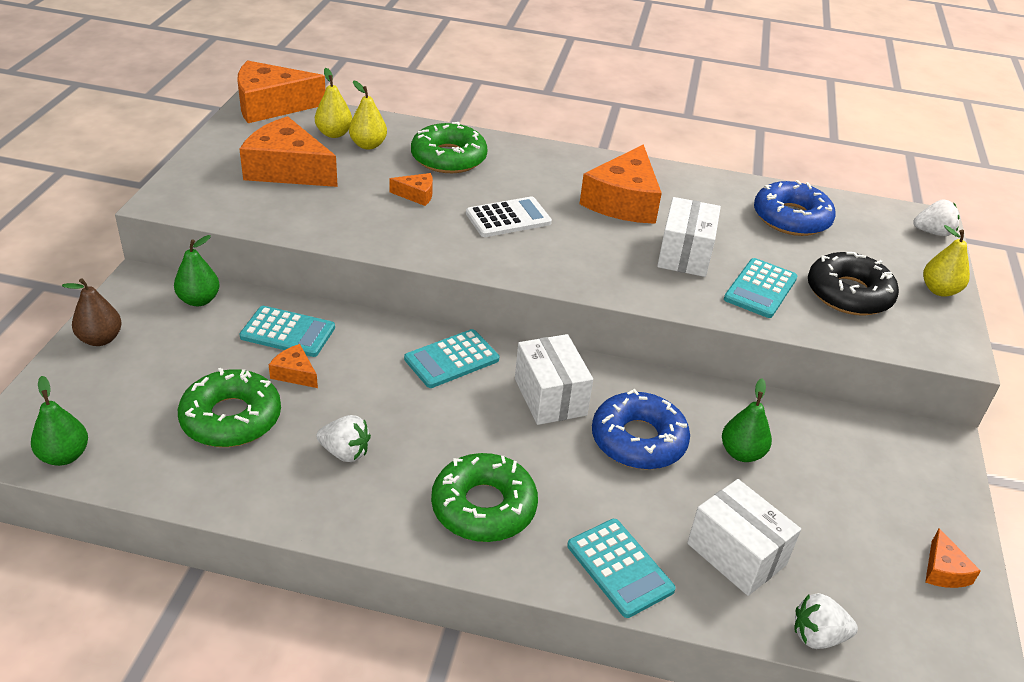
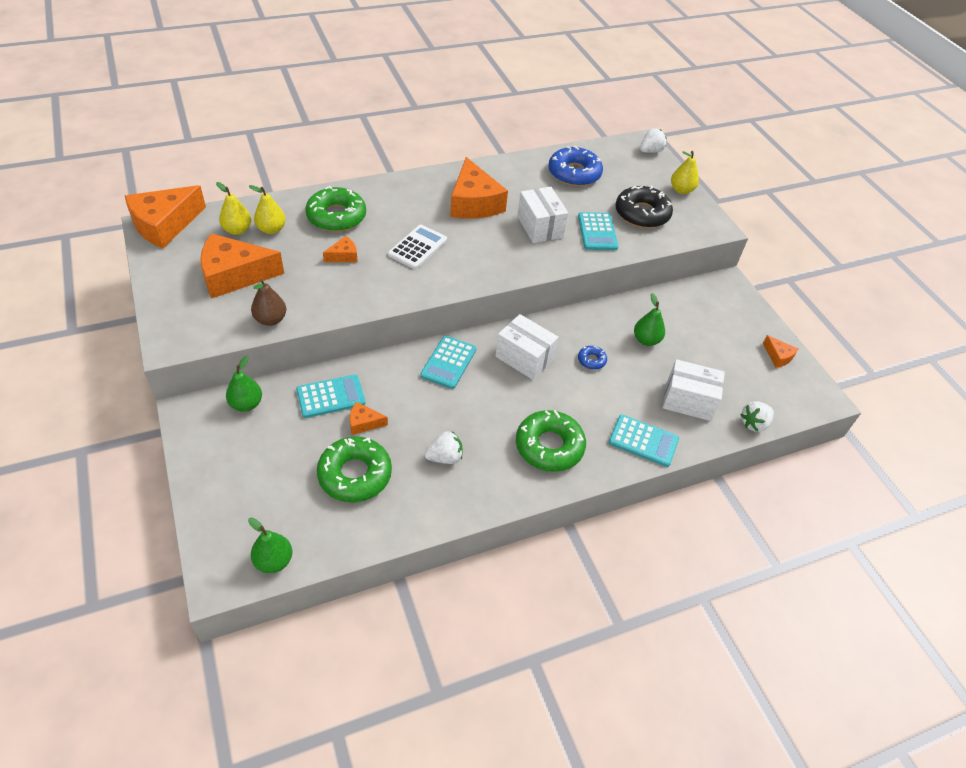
camera: 35 degrees left, 10 degrees up
(100, 339) = (207, 469): brown pear -> brown pear (270, 319)
(638, 440) = (591, 360): blue donut -> blue donut, size x0.46

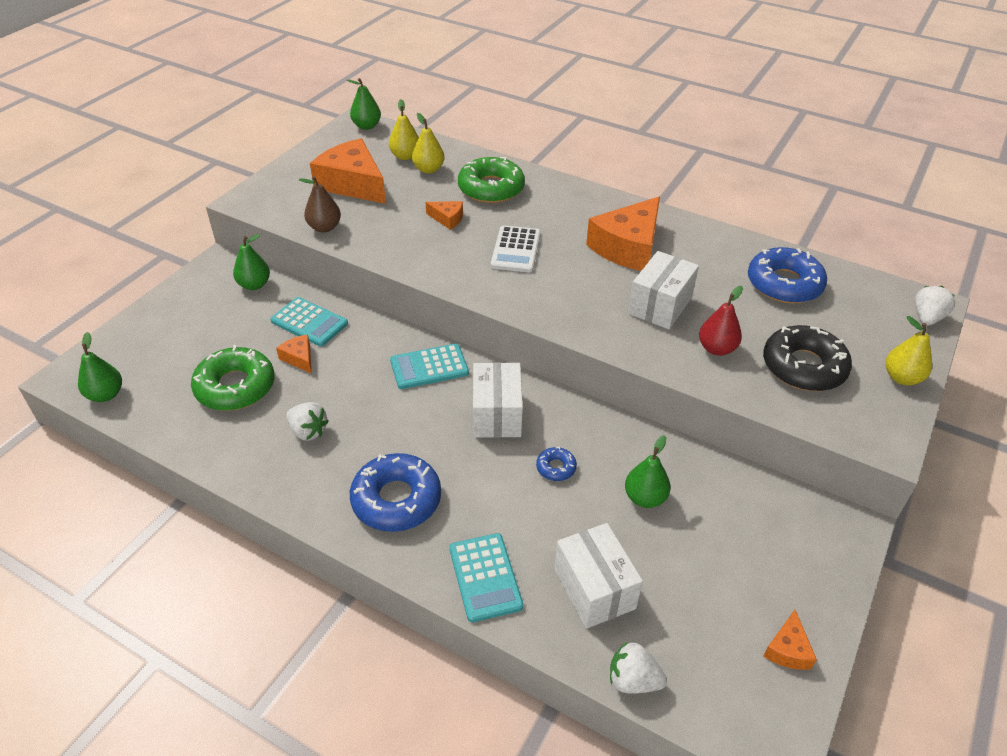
camera: 55 degrees right, 5 degrees down
(164, 225) = (366, 126): orange cheese -> green pear
(417, 247) = (516, 250): white calculator -> white calculator turned 105 degrees clockwise
(549, 446) = (396, 500): green donut -> blue donut
(597, 232) = (716, 349): turquoise calculator -> red pear
(650, 151) = (927, 318): white strawberry -> white strawberry turned 75 degrees counterclockwise

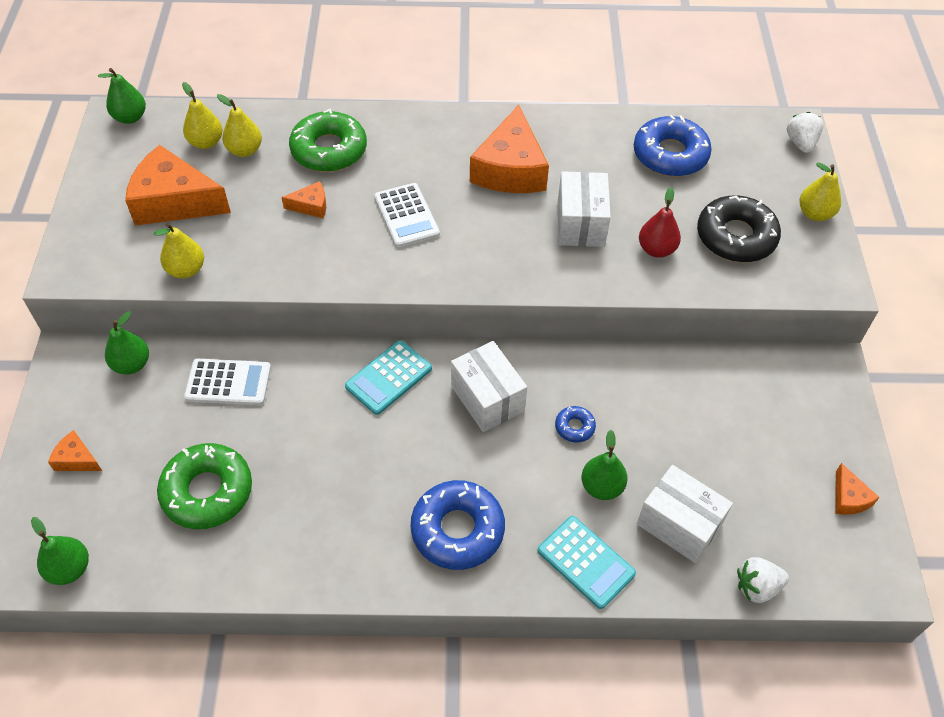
camera: 30 degrees left, 10 degrees up
(299, 358) = (249, 428): orange cheese -> orange cheese (77, 459)
(308, 431) = (321, 503): white strawberry -> none
(309, 322) = (228, 382): turquoise calculator -> white calculator
(324, 227) = (186, 270): brown pear -> yellow pear
(645, 498) = (665, 419): green pear -> green pear (602, 487)

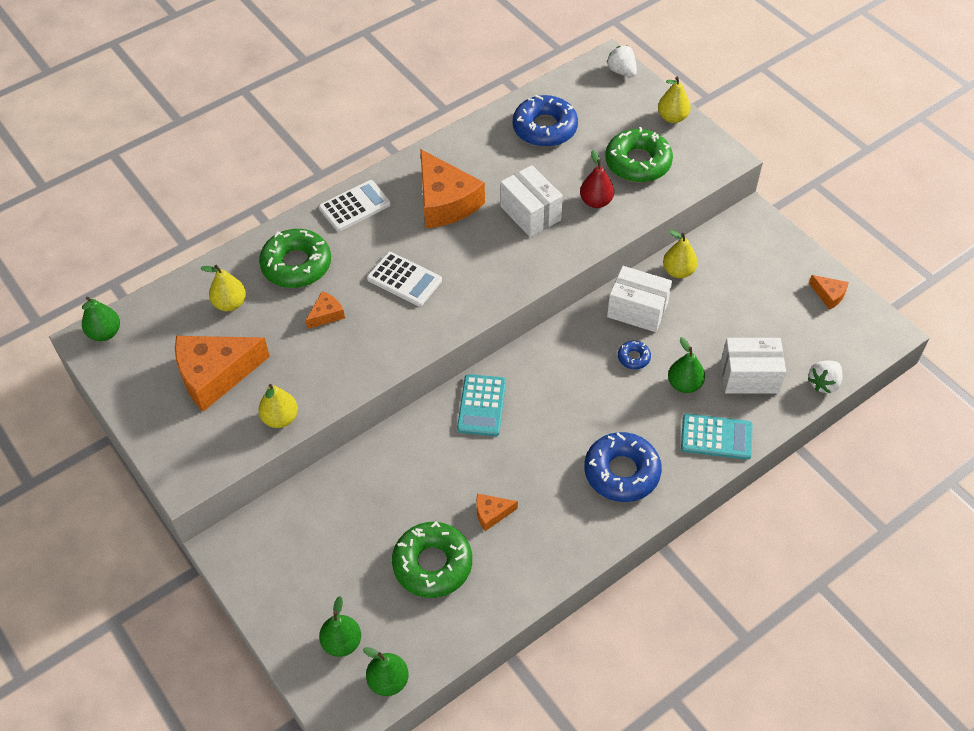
camera: 35 degrees left, 0 degrees up
(77, 459) = (314, 610): orange cheese -> orange cheese (491, 513)
(132, 364) = (284, 519): green pear -> green pear (342, 642)
(206, 142) = (192, 316): yellow pear -> yellow pear (678, 271)
(228, 382) = (371, 483): white calculator -> white calculator (355, 206)
(487, 398) = (561, 376): white box -> white box (637, 310)
(736, 237) = (638, 162): black donut -> green donut

